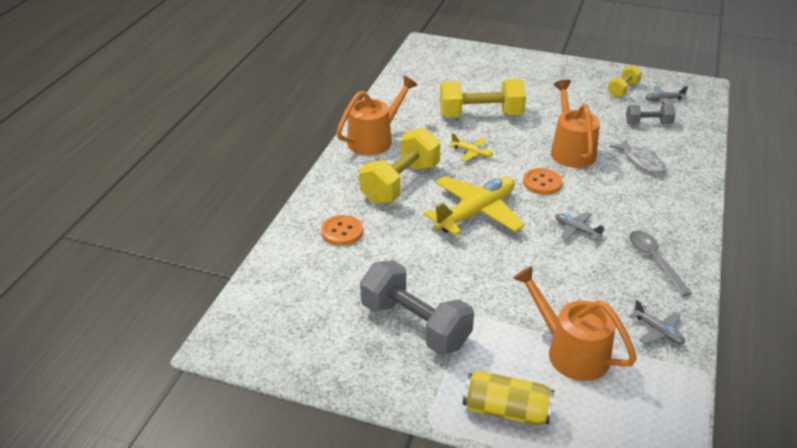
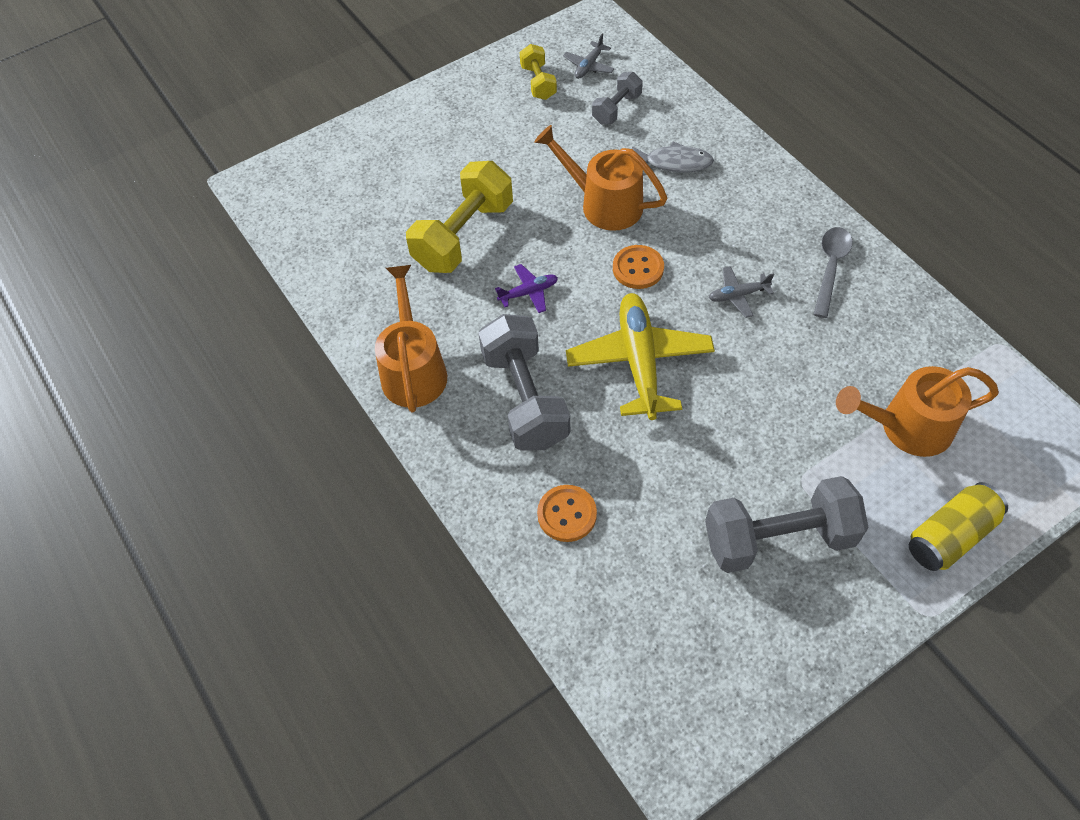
camera: 50 degrees left, 20 degrees up
(400, 183) = (525, 398): yellow dumbbell -> grey dumbbell
(472, 153) = (528, 292): yellow plane -> purple plane
(654, 261) = (830, 268): grey spoon -> grey spoon turned 90 degrees clockwise
(657, 331) = (925, 339): grey plane -> none

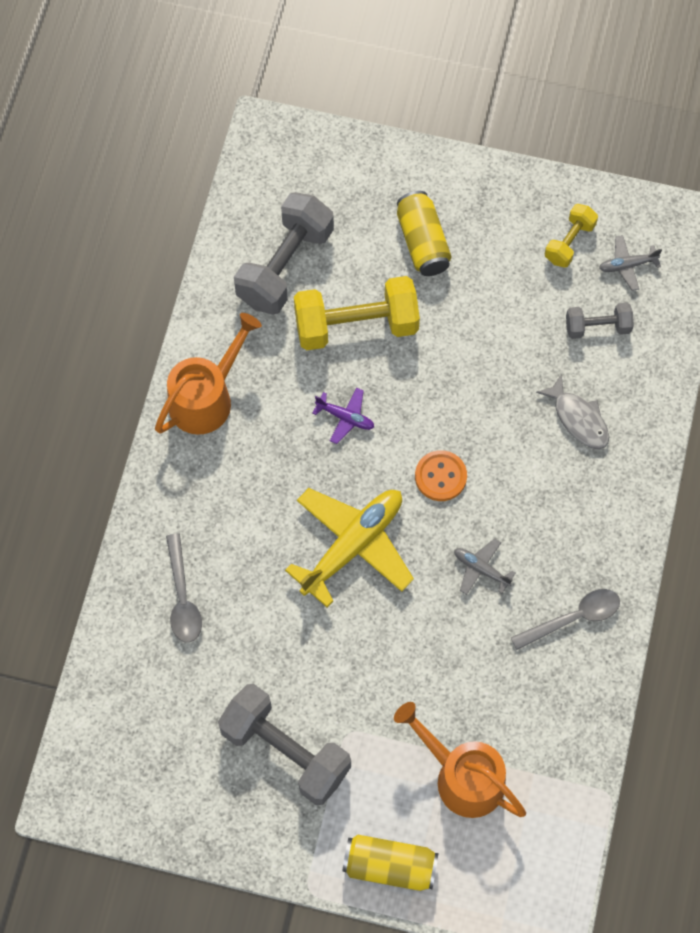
camera: 45 degrees right, 10 degrees up
(445, 156) = (422, 242): none -> yellow can
(525, 398) = (250, 493): grey dumbbell -> grey dumbbell (285, 266)
(567, 514) = (182, 597): orange button -> grey spoon
(603, 203) = (483, 399): orange watering can -> none

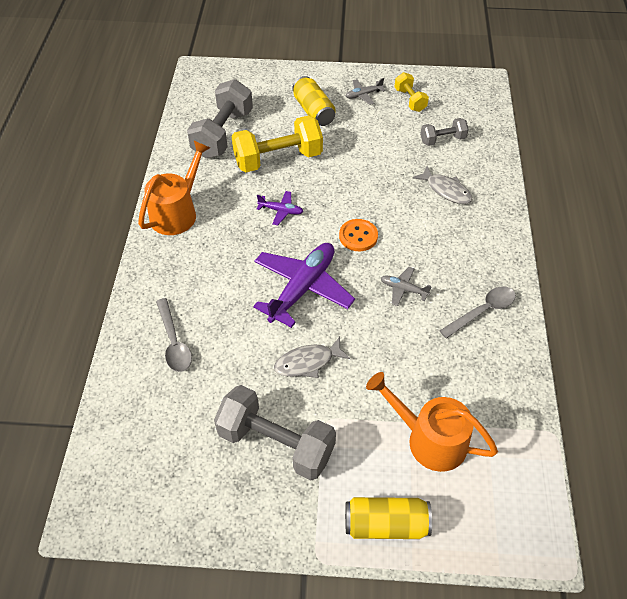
camera: 10 degrees left, 15 degrees down
(340, 653) = (308, 362): none -> grey fish
(352, 546) = (302, 288): yellow plane -> purple plane
(569, 242) = (410, 100): yellow dumbbell -> yellow dumbbell turned 45 degrees counterclockwise
(627, 265) = (451, 107): grey plane -> grey plane (363, 95)

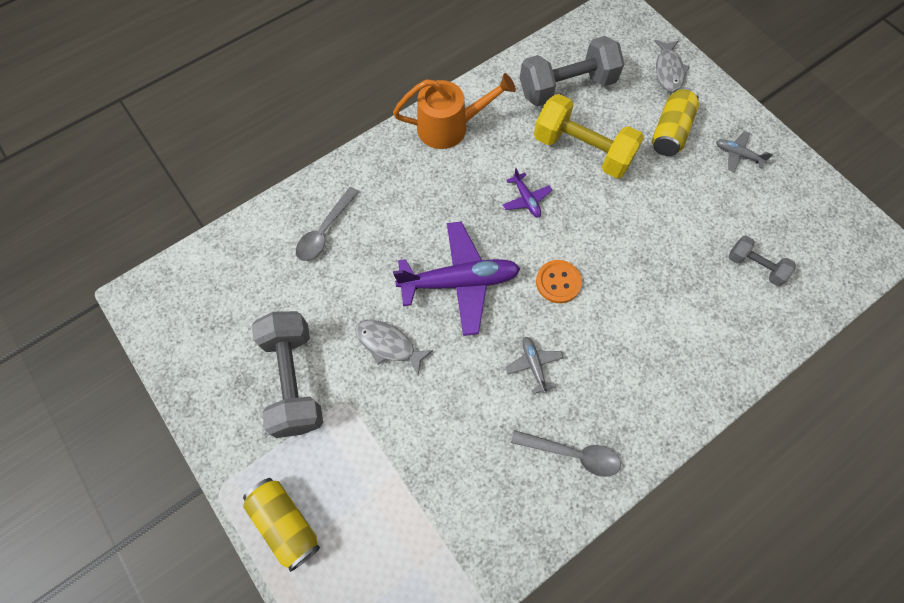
camera: 50 degrees right, 15 degrees up
(410, 100) = (776, 198): yellow dumbbell -> none
(429, 439) = (393, 501): orange watering can -> none
(446, 190) = (690, 316): grey fish -> grey fish (668, 71)

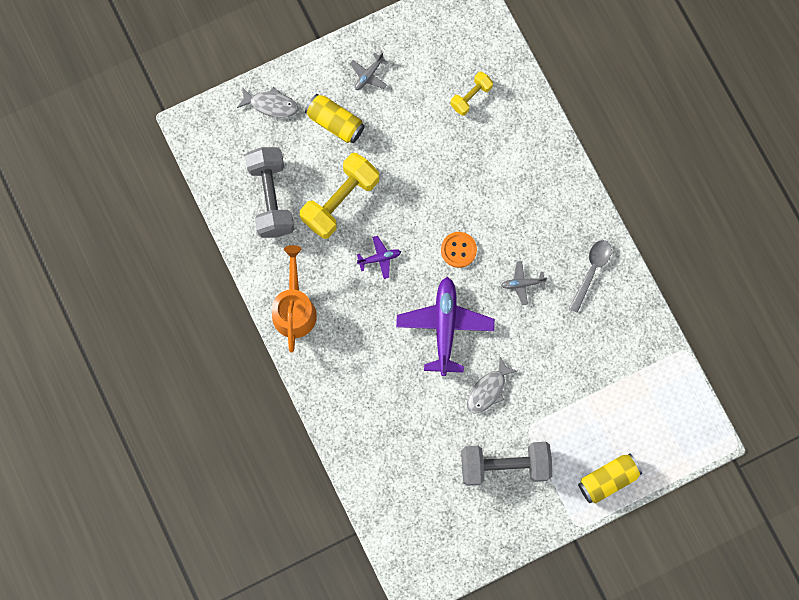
camera: 80 degrees left, 10 degrees up
(325, 231) = (379, 429): grey spoon -> none
(755, 266) = (471, 96): grey dumbbell -> yellow dumbbell

